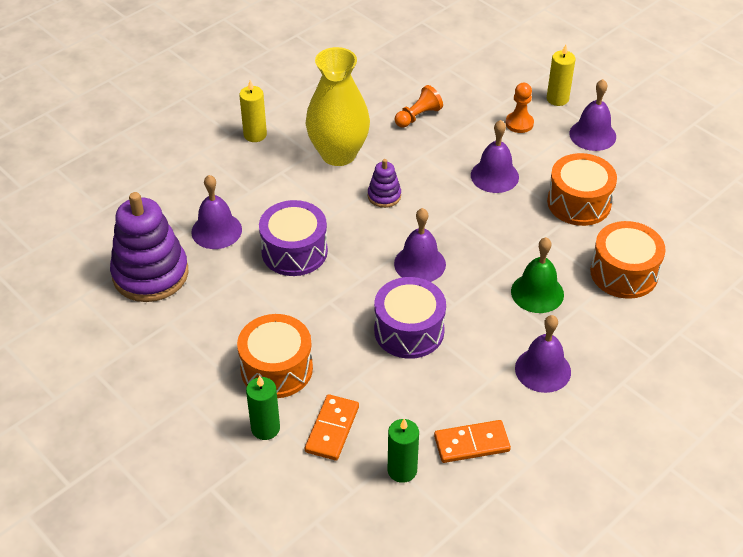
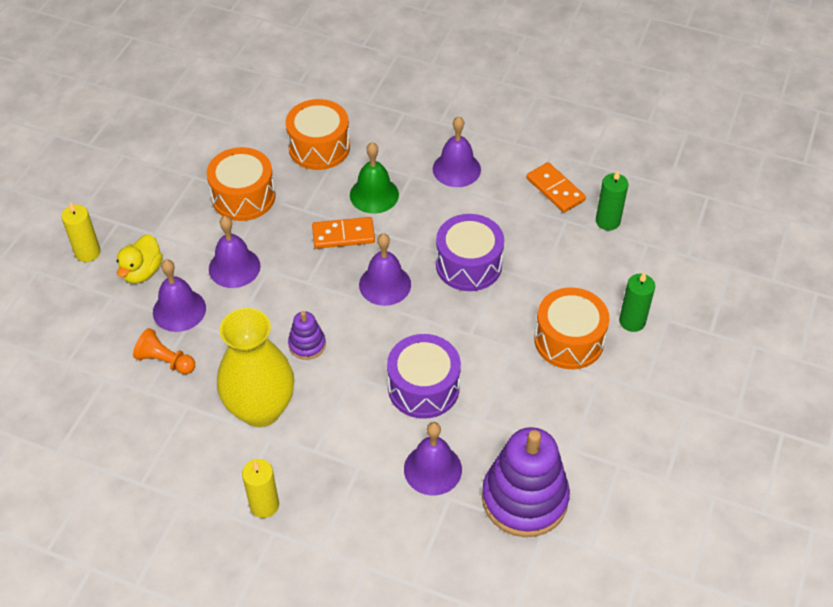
camera: 115 degrees left, 5 degrees up
(332, 429) = (602, 277): orange domino -> orange domino (343, 235)
(519, 123) = (142, 272): orange pawn -> yellow duck
(592, 135) = (137, 211): purple bell -> purple bell (179, 310)

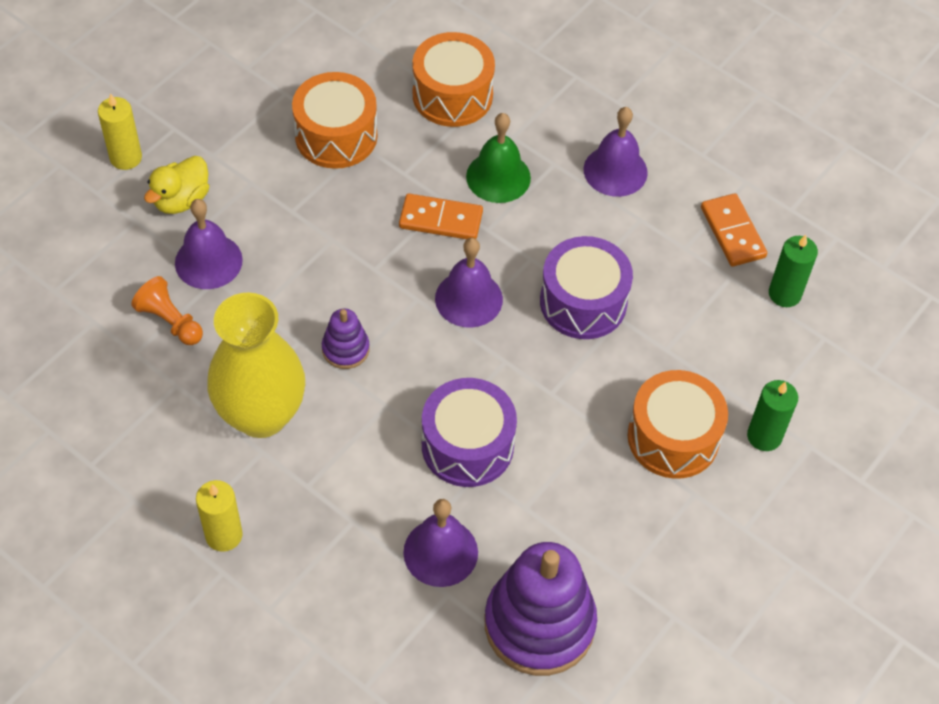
camera: 15 degrees right, 5 degrees up
(234, 267) = (293, 225): purple bell -> none

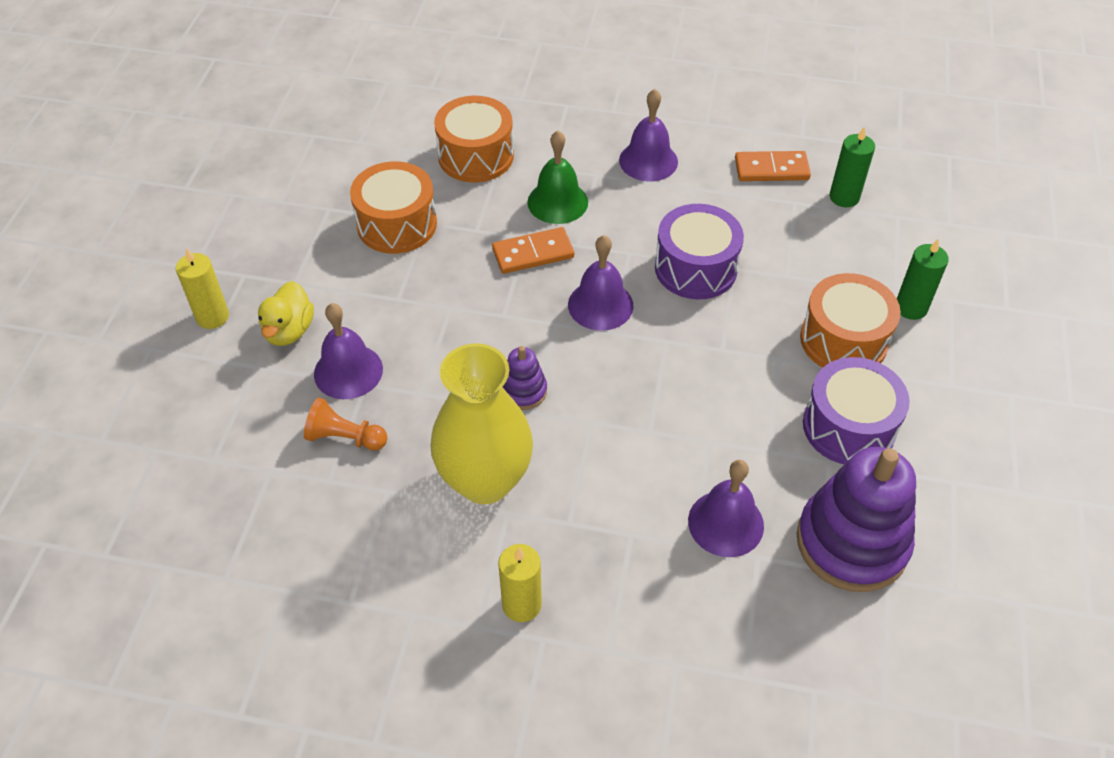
camera: 25 degrees left, 5 degrees down
(467, 445) = (684, 423): purple drum -> purple drum (849, 427)
(732, 232) = (771, 169): orange domino -> orange domino turned 45 degrees counterclockwise

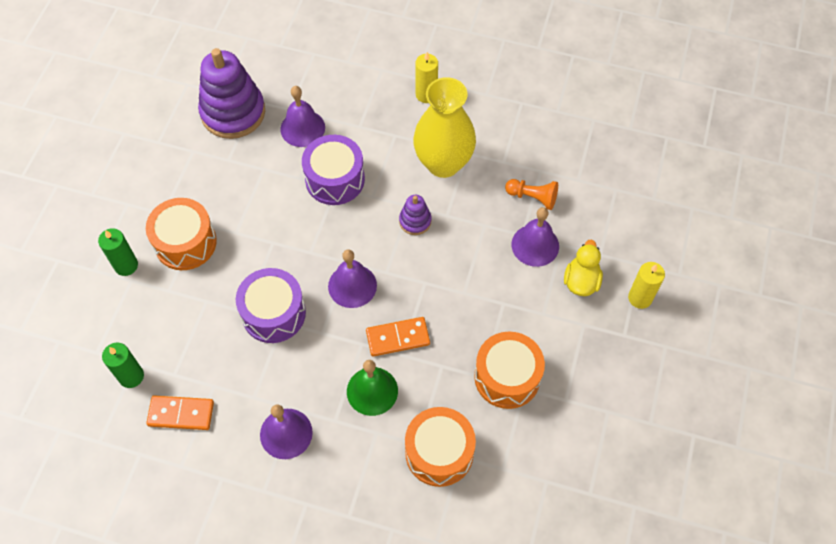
camera: 175 degrees left, 10 degrees up
(849, 427) = (207, 180): purple drum -> purple drum (335, 179)

